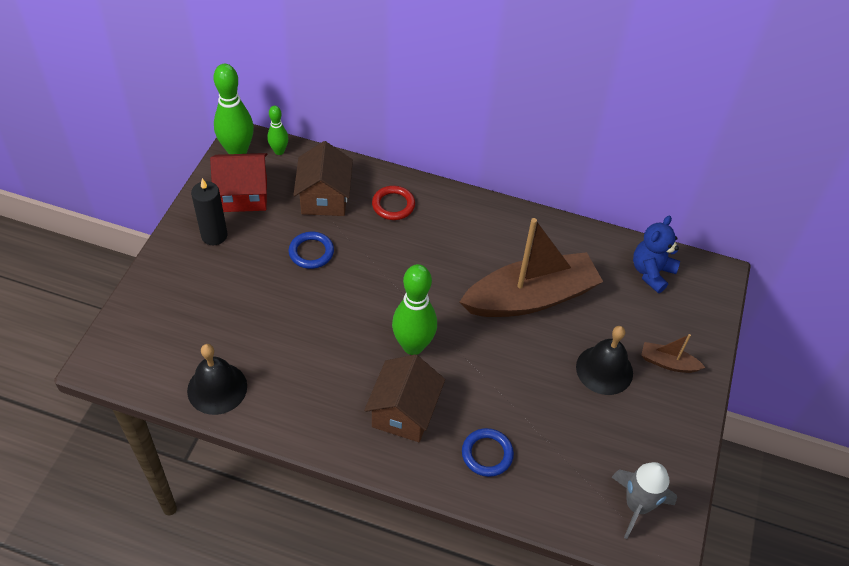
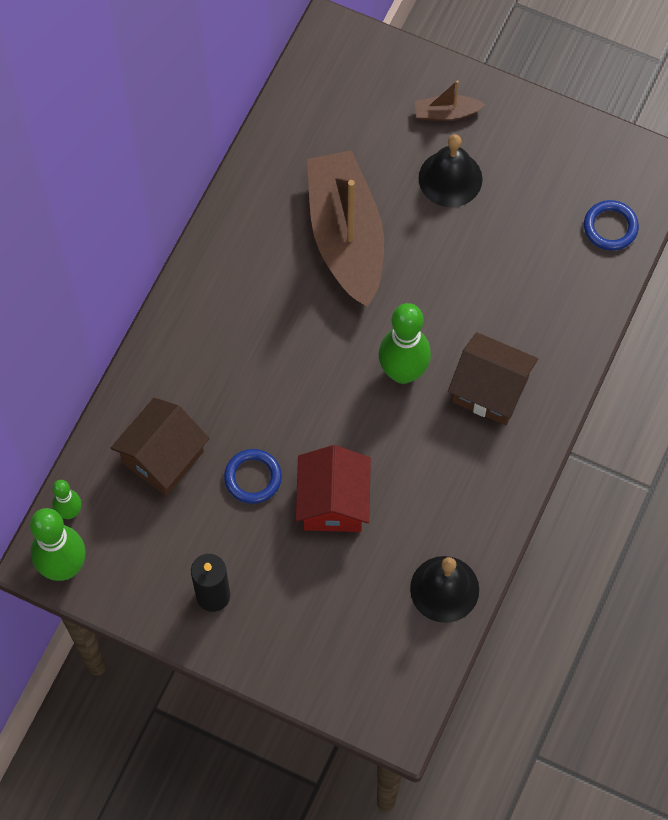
camera: 80 degrees left, 15 degrees up
(243, 195) = (146, 559): red house -> red house (333, 502)
(324, 198) = (163, 457): brown house -> brown house turned 60 degrees counterclockwise
(393, 205) = (184, 374): red ring -> none
(487, 454) = (546, 312): blue ring -> blue ring (610, 227)
(637, 505) = (611, 181): grey rocket -> none
(651, 272) = (321, 101): blue teddy bear -> none
(668, 363) = (446, 113): brown boat -> brown boat turned 60 degrees clockwise

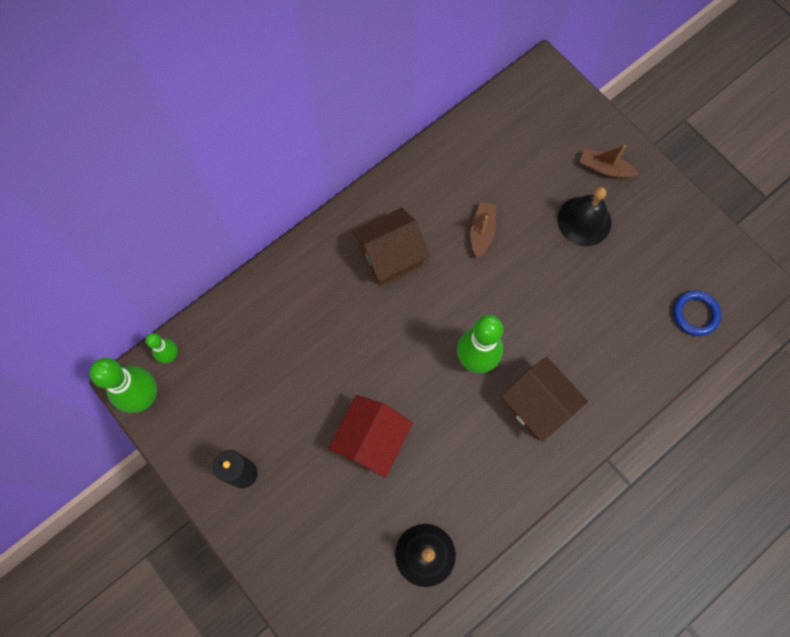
camera: 25 degrees right, 5 degrees up
(163, 457) = (260, 344): brown house -> brown house (390, 256)
(253, 477) = (319, 392): blue ring -> none
(346, 236) = (482, 232): brown boat -> brown boat, size x0.42

